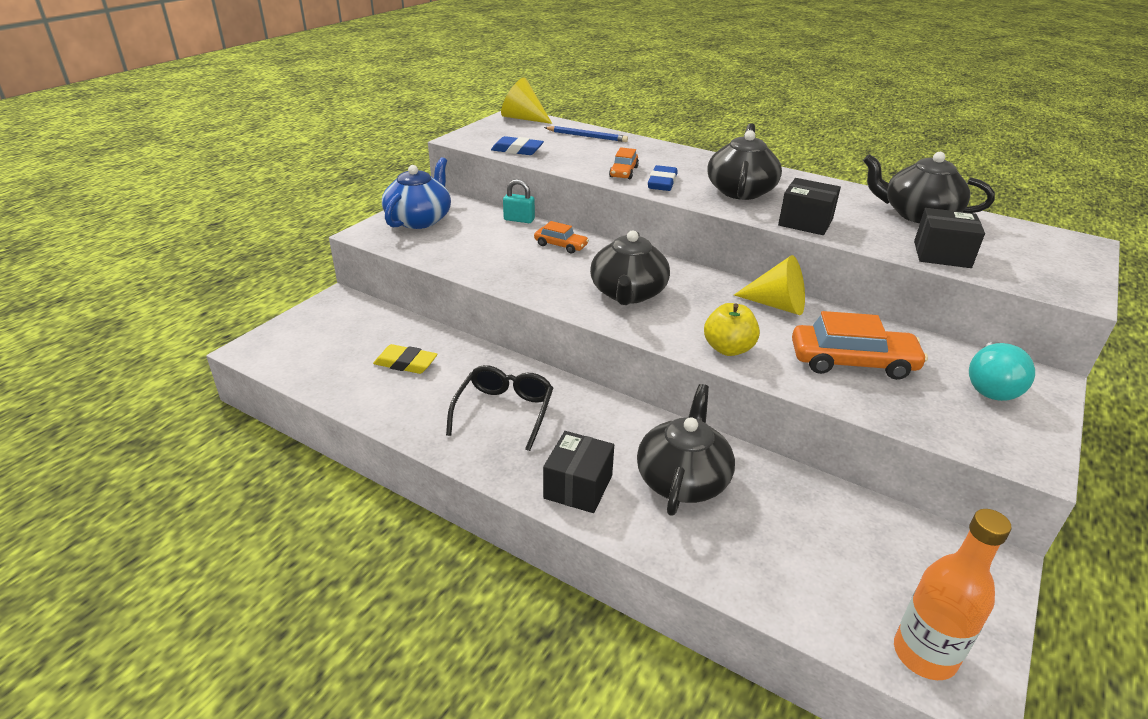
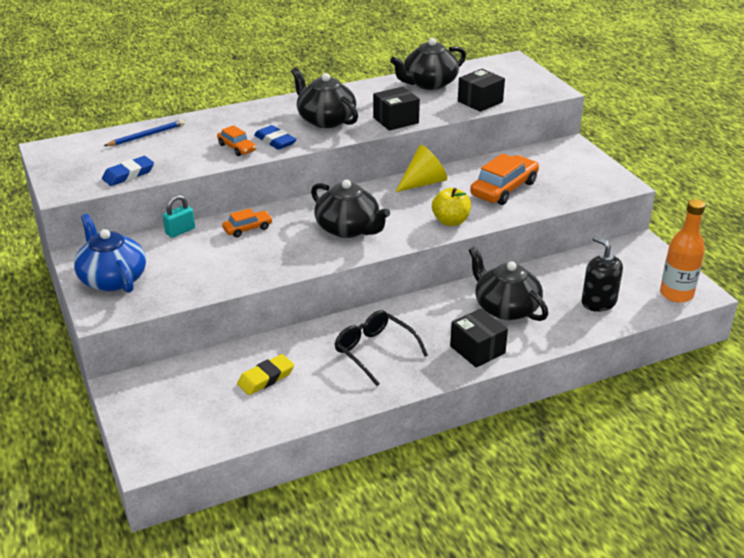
camera: 55 degrees left, 0 degrees up
(523, 118) = (60, 148): yellow cone -> none
(795, 565) = (598, 302): none -> black soap dispenser
(991, 386) = (562, 162): turquoise light bulb -> none

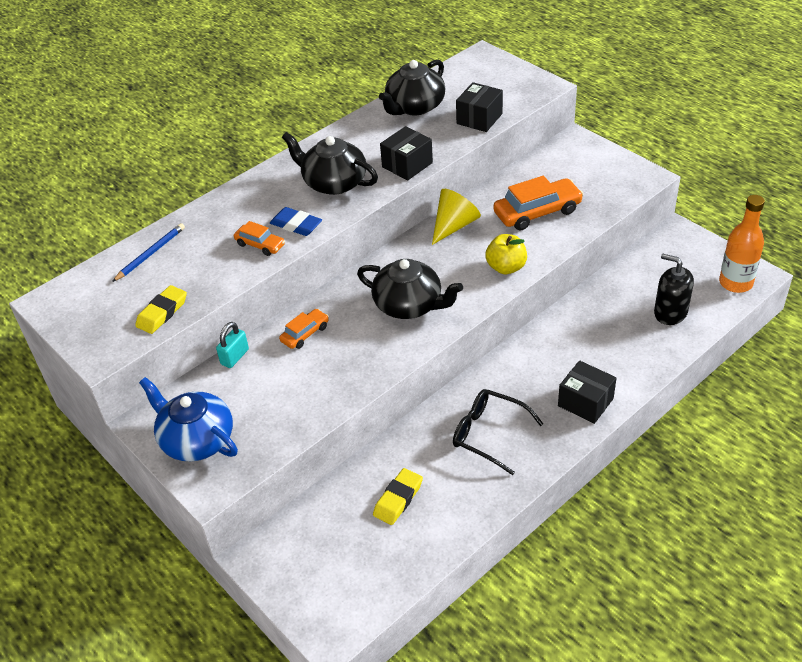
camera: 15 degrees left, 10 degrees up
(128, 174) = (162, 313): blue eraser -> yellow eraser
(504, 189) = (537, 212): orange car -> orange car turned 45 degrees clockwise
(505, 308) = (587, 344): black teapot -> none

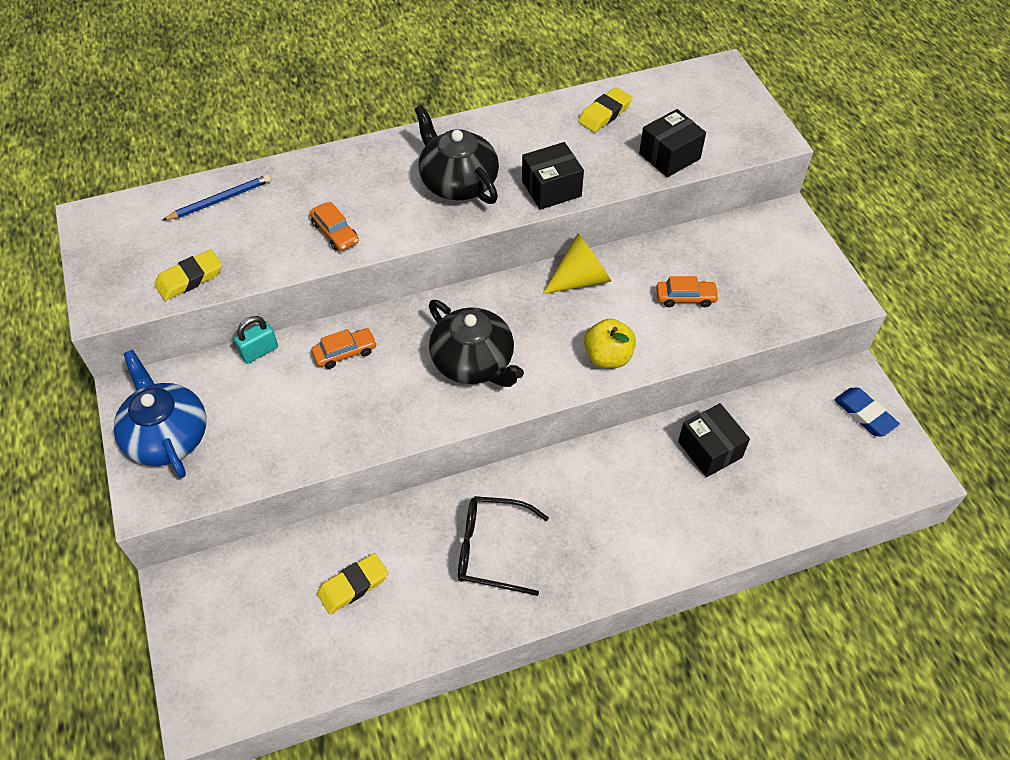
camera: 20 degrees right, 10 degrees up
(296, 225) = (387, 222): blue eraser -> blue eraser (864, 414)
(414, 107) = (604, 113): black teapot -> yellow eraser
(488, 434) = (491, 549): black glasses -> black glasses turned 45 degrees counterclockwise
(537, 212) = (685, 298): orange car -> orange car, size x0.55
(585, 402) = (620, 556): black box -> black box (709, 449)
(670, 313) = (785, 482): black soap dispenser -> none
(735, 283) = (888, 475): orange bottle -> none

